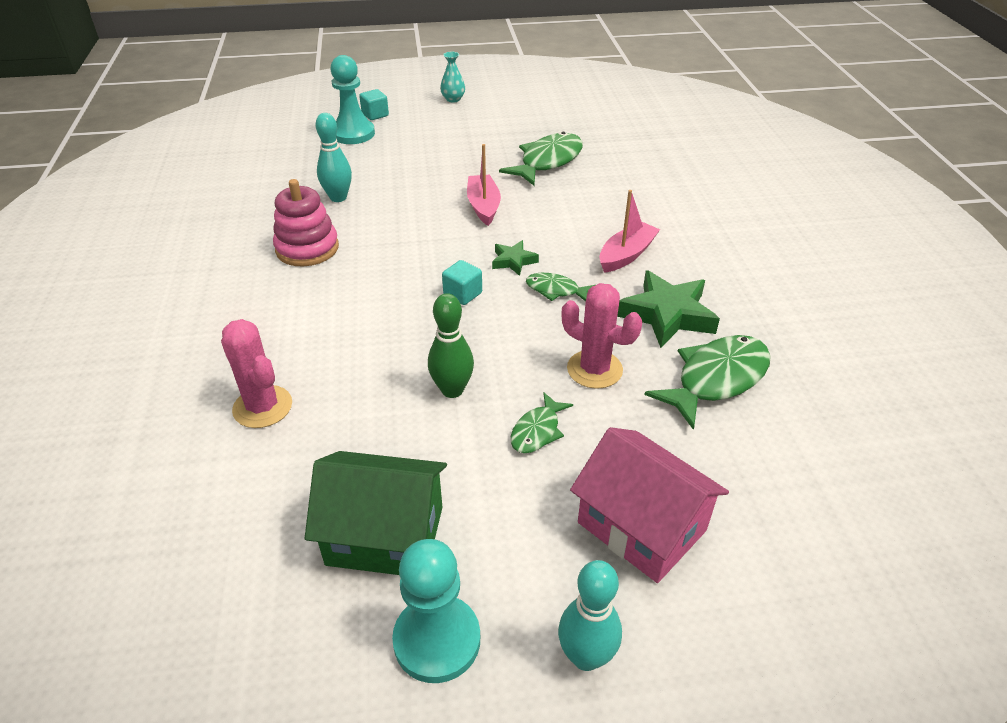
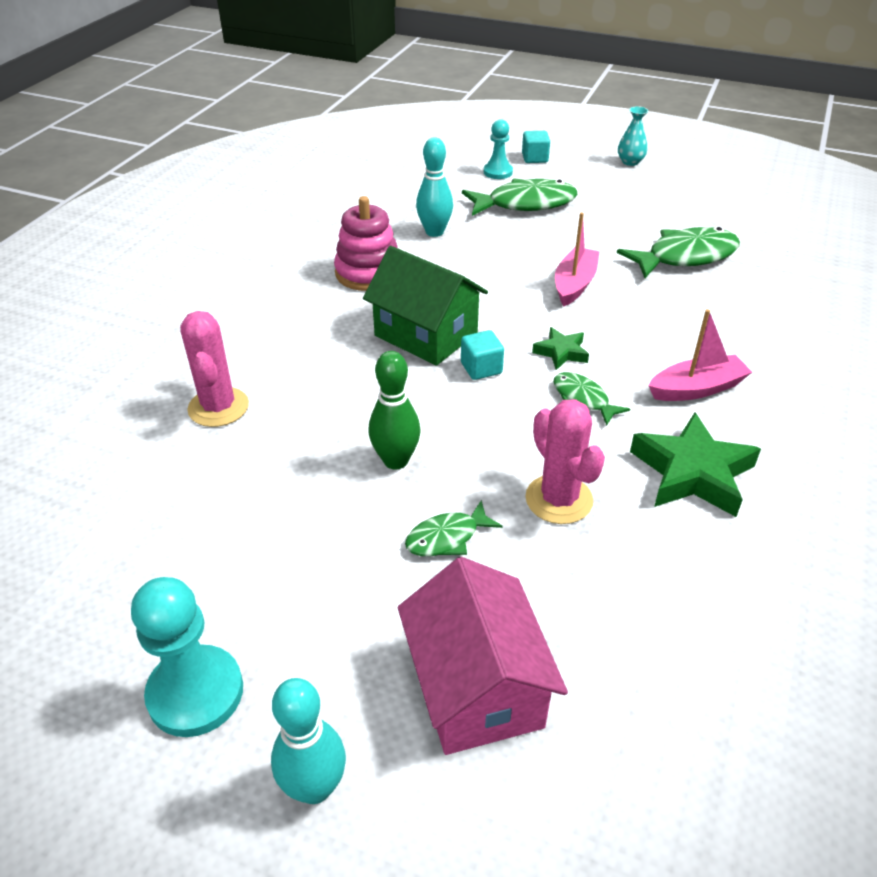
camera: 30 degrees right, 0 degrees up
(353, 134) = (498, 172): turquoise pawn -> turquoise pawn, size x0.61
(385, 535) = (228, 572): green house -> green house (426, 334)
(716, 379) = (694, 568): green fish -> green fish (525, 204)

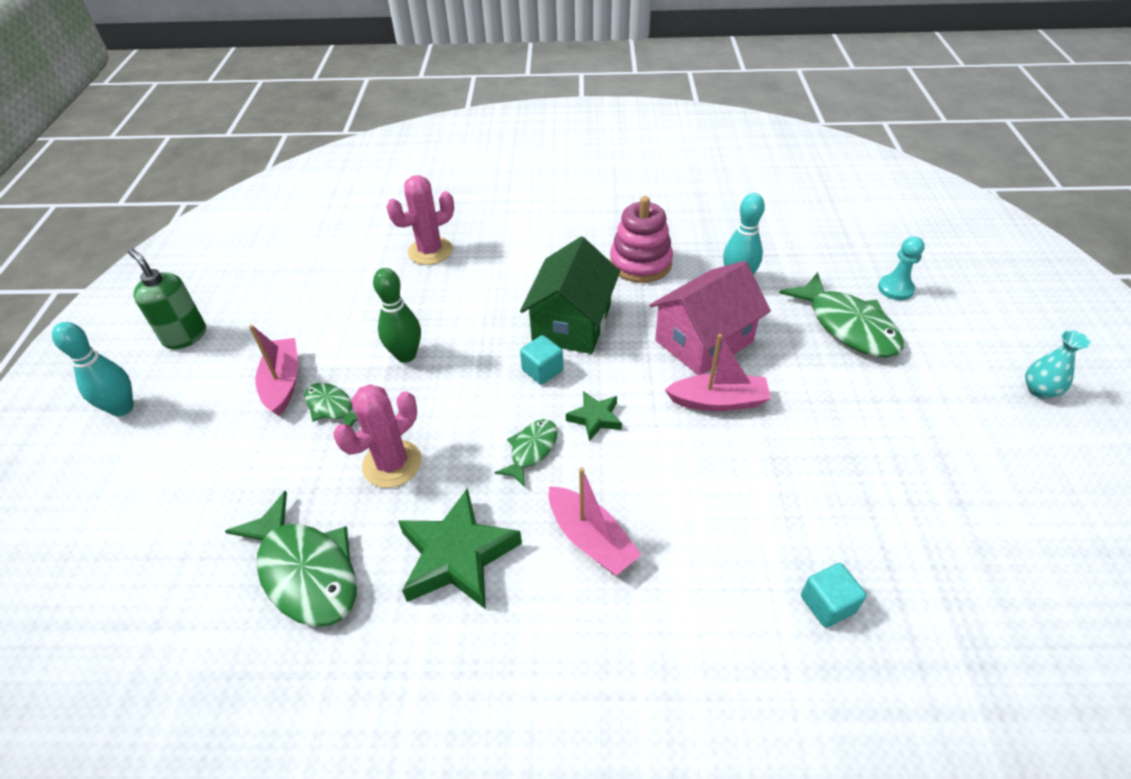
camera: 70 degrees right, 5 degrees up
(195, 693) = (185, 336): turquoise pawn -> green soap dispenser
(375, 581) = (283, 383): none -> pink boat
(476, 687) = (197, 462): pink house -> pink house (703, 341)
(534, 158) = (957, 307): turquoise cube -> turquoise cube (827, 604)
(685, 257) = (848, 486): green fish -> green fish (306, 571)

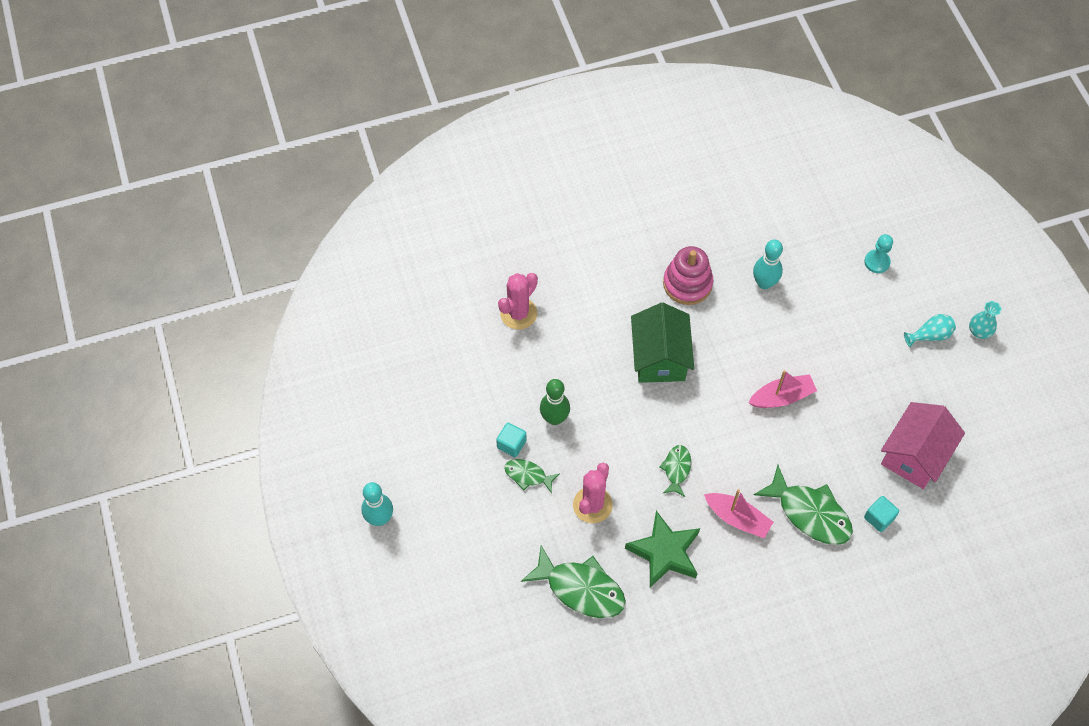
camera: 20 degrees left, 15 degrees up
(185, 336) = (379, 447): green soap dispenser -> none
(283, 383) = (480, 466): pink boat -> none
(542, 370) = (656, 404): turquoise cube -> turquoise cube (511, 444)
(595, 418) = (707, 433): green star -> none
(703, 341) = (757, 348): pink house -> pink house (915, 455)
(847, 326) = (850, 307): green fish -> green fish (809, 513)
(959, 379) = (929, 335): none -> turquoise vase

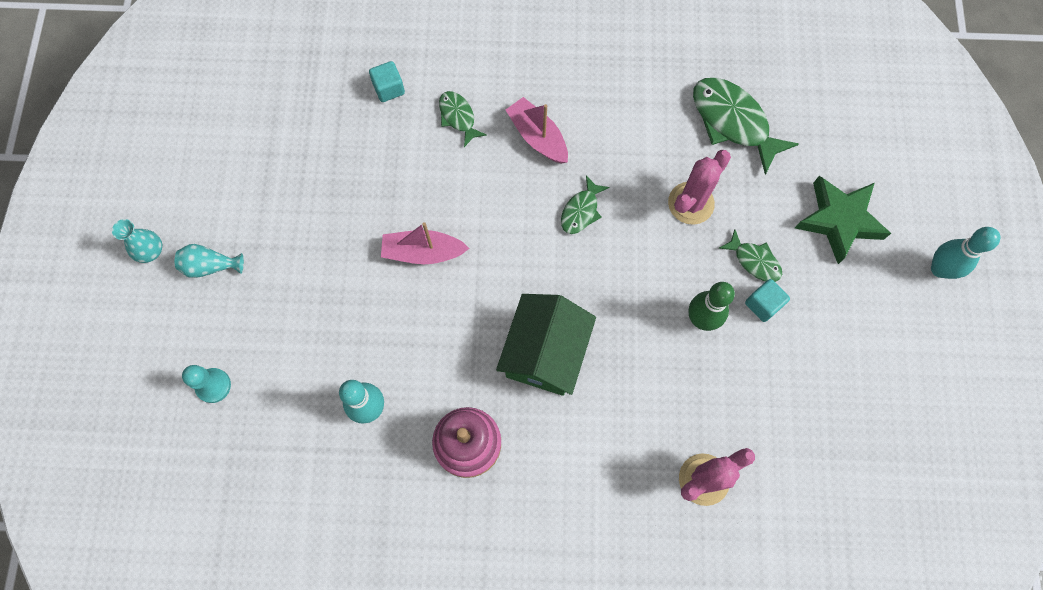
camera: 160 degrees left, 10 degrees up
(664, 552) = (630, 129): green star -> green star (839, 220)
(809, 513) = (458, 117): green fish -> green fish, size x0.54
(915, 455) = (313, 138): pink house -> none

